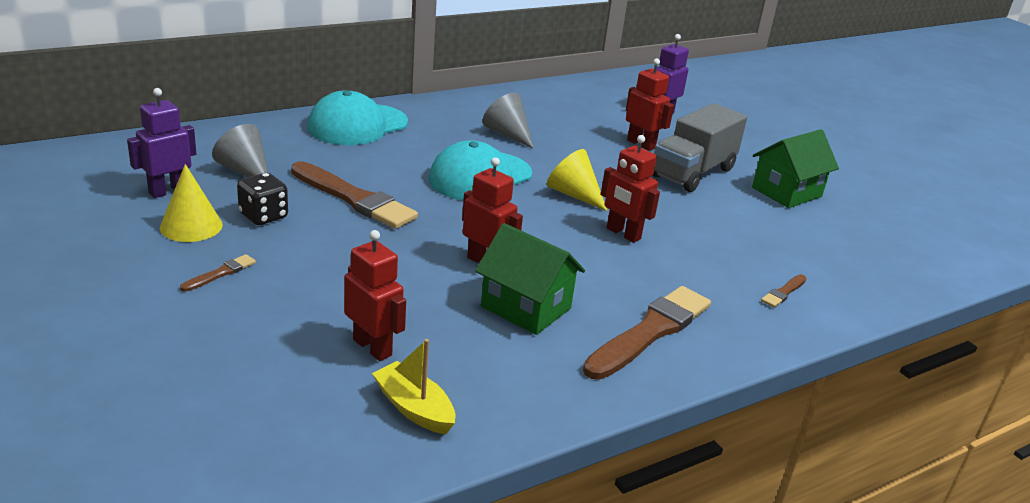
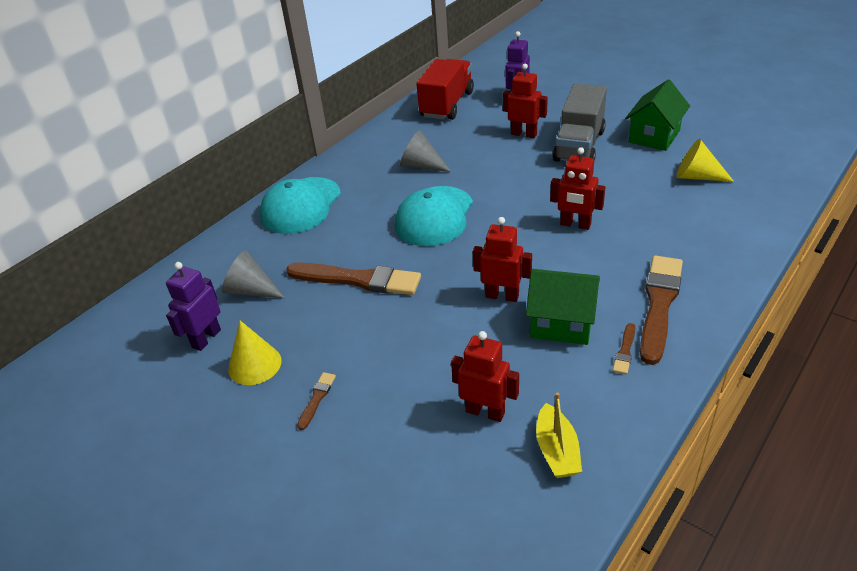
camera: 15 degrees left, 10 degrees up
(263, 216) = (303, 328): black dice -> none
(414, 408) = (557, 451): yellow boat -> yellow boat turned 120 degrees counterclockwise
(574, 194) = (514, 203): yellow cone -> yellow cone (697, 176)
(583, 96) = (447, 105): none -> red truck
(783, 292) = (717, 228): brown brush -> brown brush (625, 351)

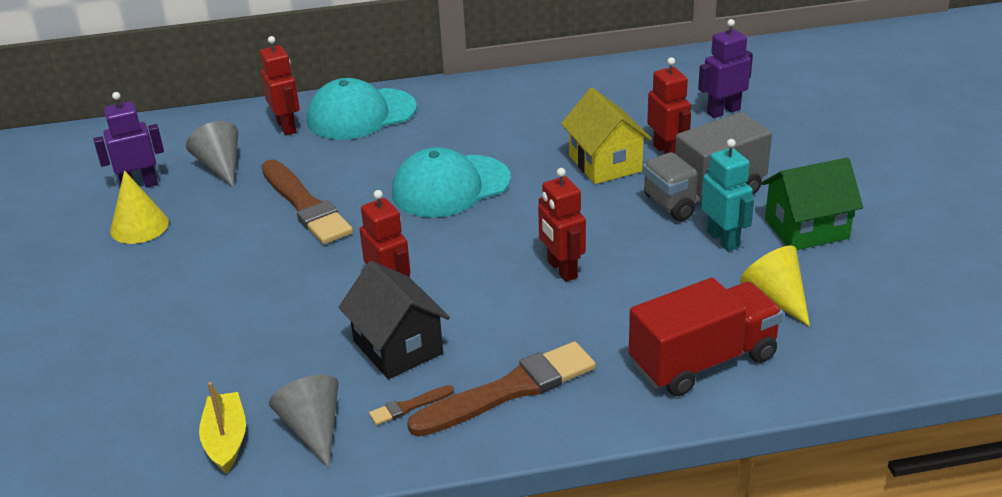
camera: 40 degrees right, 5 degrees down
(317, 399) = (138, 280): brown brush -> none
(421, 166) = (516, 132): grey cone -> grey cone (313, 429)
(447, 105) = (641, 82): red truck -> red truck (703, 361)
(485, 412) = (226, 373): red robot -> red robot (286, 127)
(501, 157) = (605, 163): none -> yellow house
(557, 451) = (226, 440): yellow boat -> yellow boat turned 135 degrees clockwise
(561, 323) = (398, 347): green house -> black house
(626, 163) = (723, 239): none -> turquoise robot

